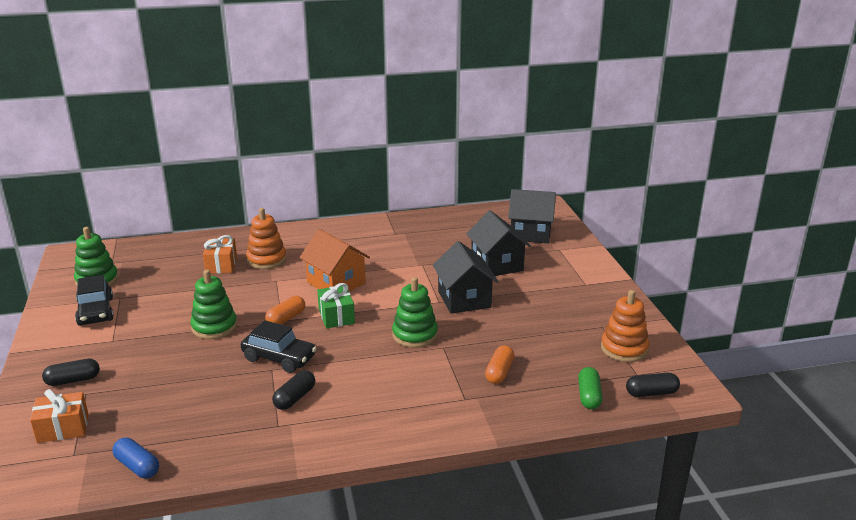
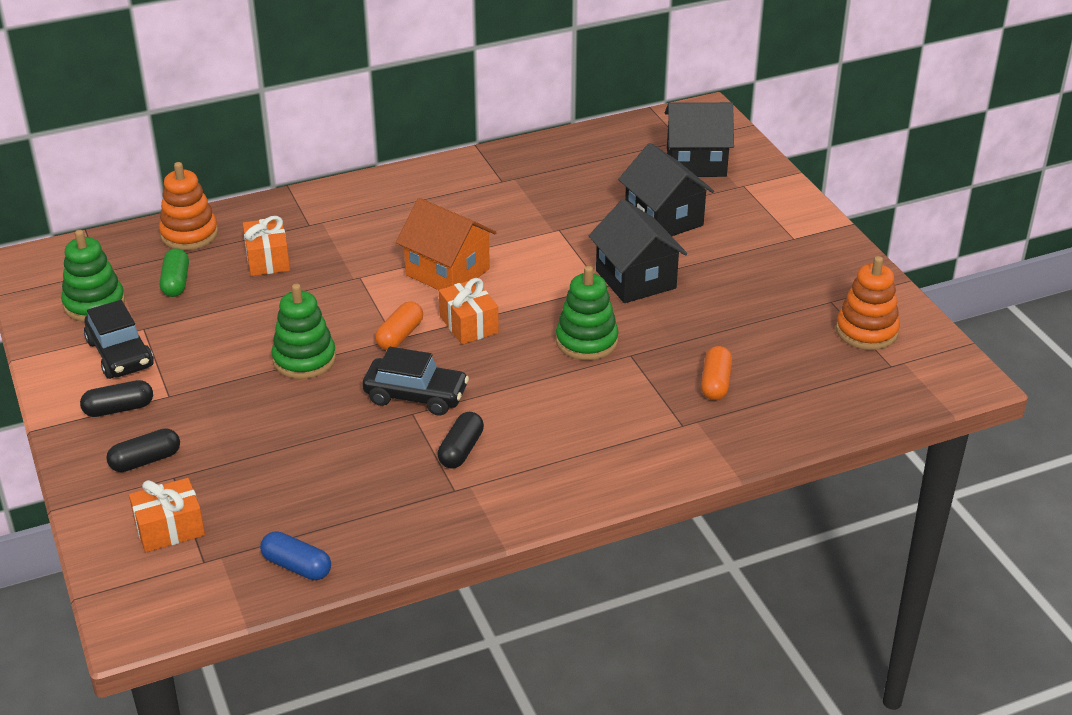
camera: 10 degrees left, 10 degrees up
(266, 260) = (331, 244): orange stacking toy -> orange stacking toy (189, 234)
(336, 316) = (469, 324): green gift -> orange gift
(589, 396) = (837, 403): green capsule -> green capsule (176, 282)
(651, 393) = (914, 390): black capsule -> black capsule (119, 409)

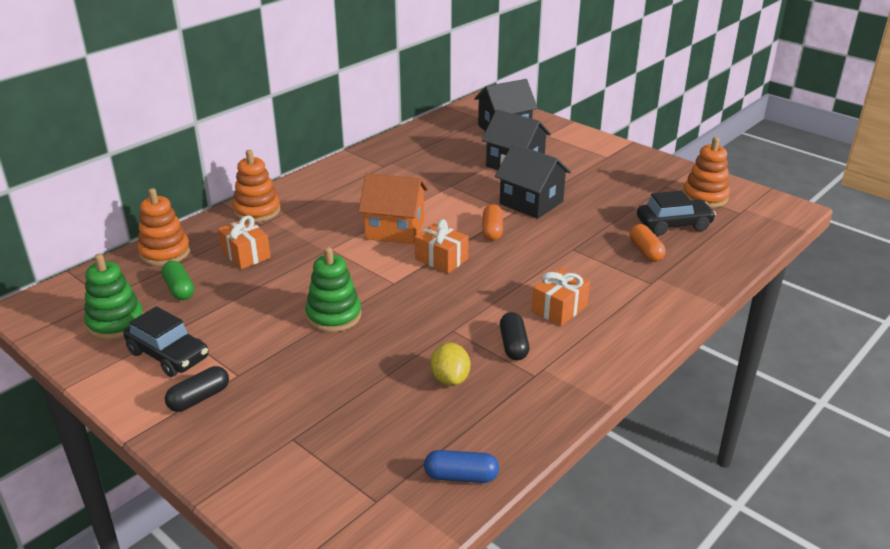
camera: 25 degrees left, 5 degrees down
(145, 461) = (256, 433): black capsule -> none
(169, 528) = (322, 483): orange gift -> orange gift (559, 308)
(317, 206) = (257, 211): none -> orange stacking toy
(365, 466) = (450, 379): none -> yellow lemon
(400, 336) = (396, 280): orange capsule -> orange capsule (492, 230)
(416, 396) = (445, 317): black car -> black car (673, 225)
(586, 341) = (535, 248): green stacking toy -> none

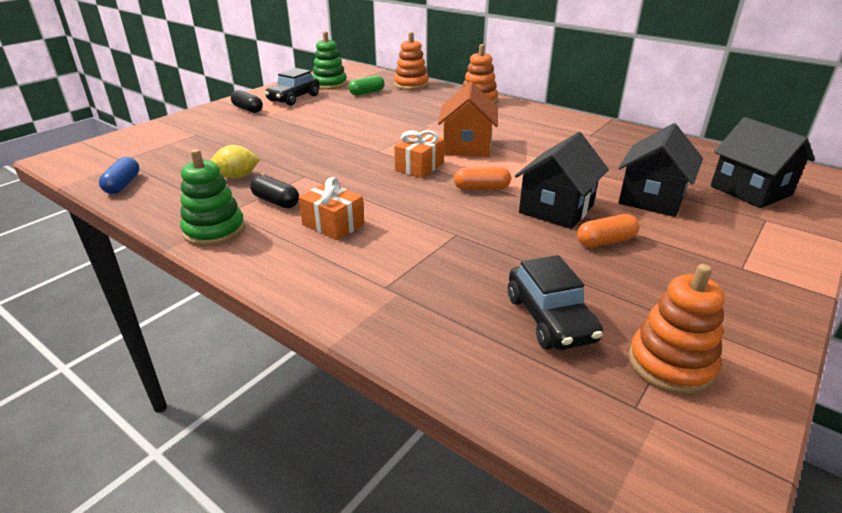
camera: 85 degrees right, 0 degrees up
(246, 254) = (413, 104): orange gift -> none
(334, 316) = (331, 134): green stacking toy -> green stacking toy (214, 231)
(513, 345) = (276, 201): black capsule -> black capsule turned 45 degrees clockwise
(645, 251) = (464, 287): orange capsule -> orange capsule (605, 241)

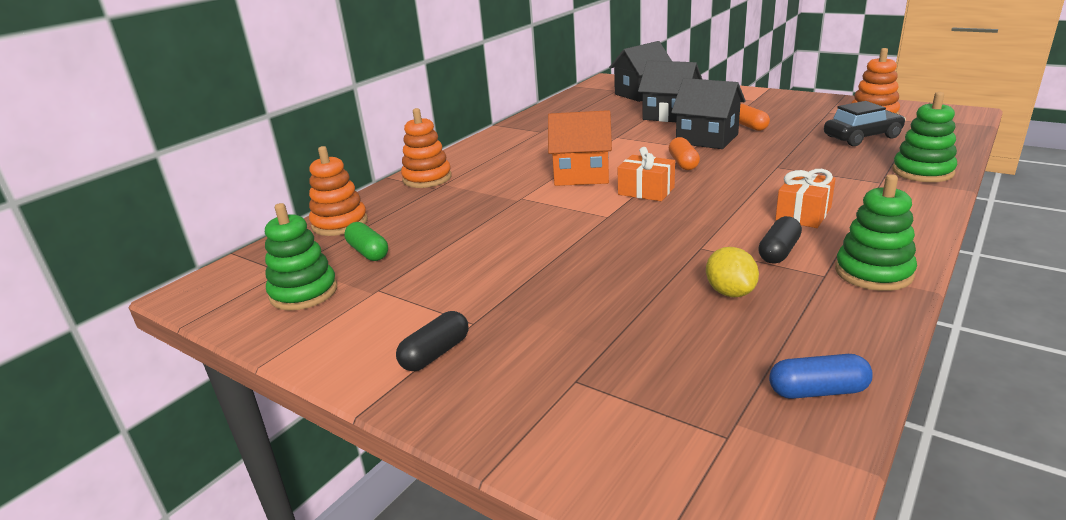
camera: 90 degrees left, 5 degrees down
(294, 98) = (379, 315): black car -> none
(402, 327) = (922, 172): none -> green stacking toy

